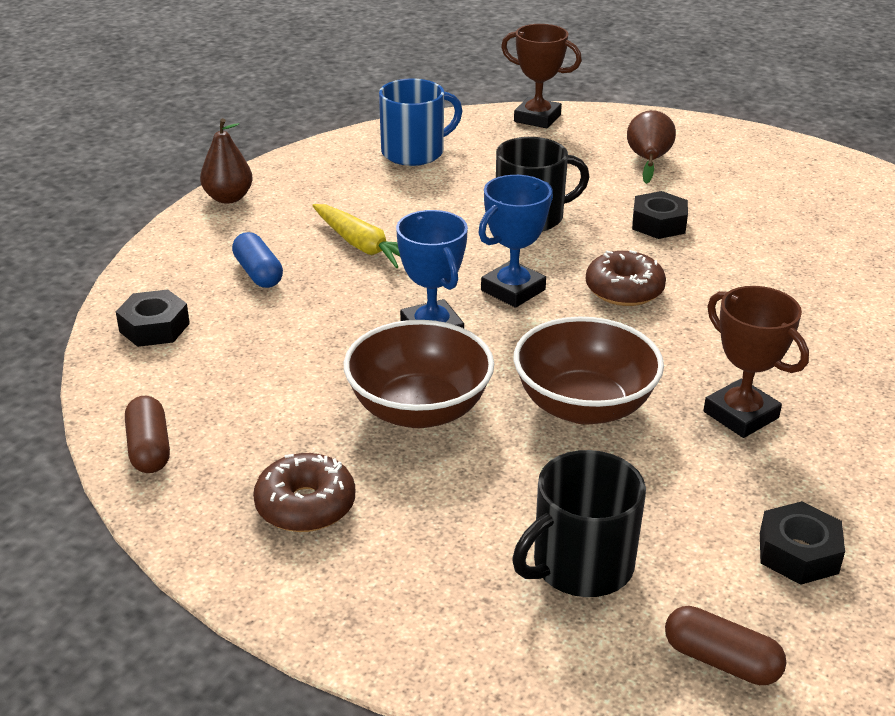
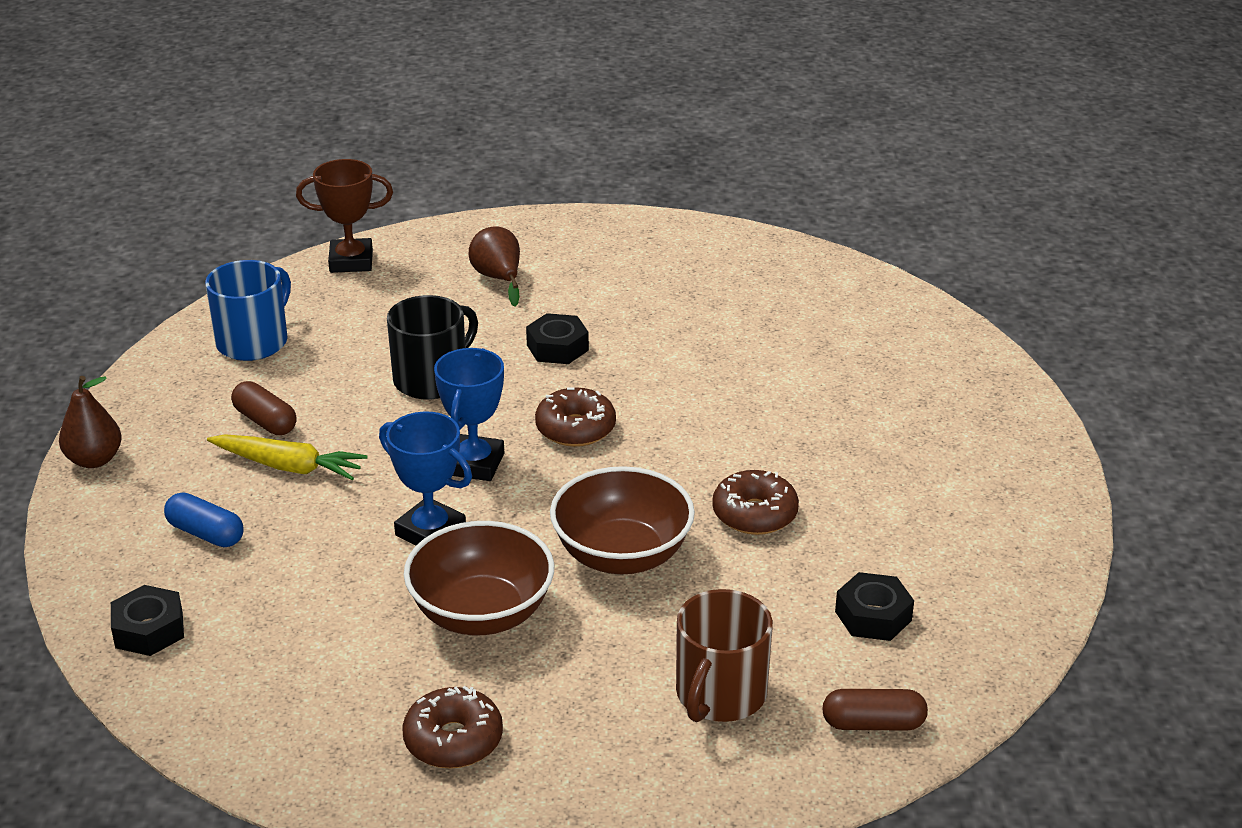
camera: 30 degrees left, 0 degrees up
(149, 448) = (260, 749): brown capsule -> brown capsule (265, 421)
(580, 565) = (720, 694): black mug -> brown mug
(741, 415) = (754, 514): brown trophy -> brown donut

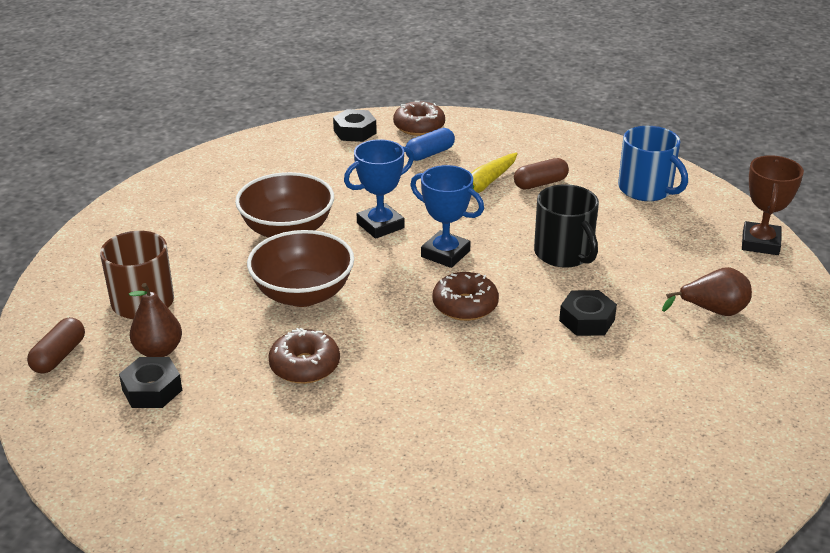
camera: 110 degrees right, 0 degrees up
(94, 460) = (526, 127): brown pear -> brown pear (158, 351)
(453, 740) = (192, 205): brown donut -> brown donut (419, 126)

